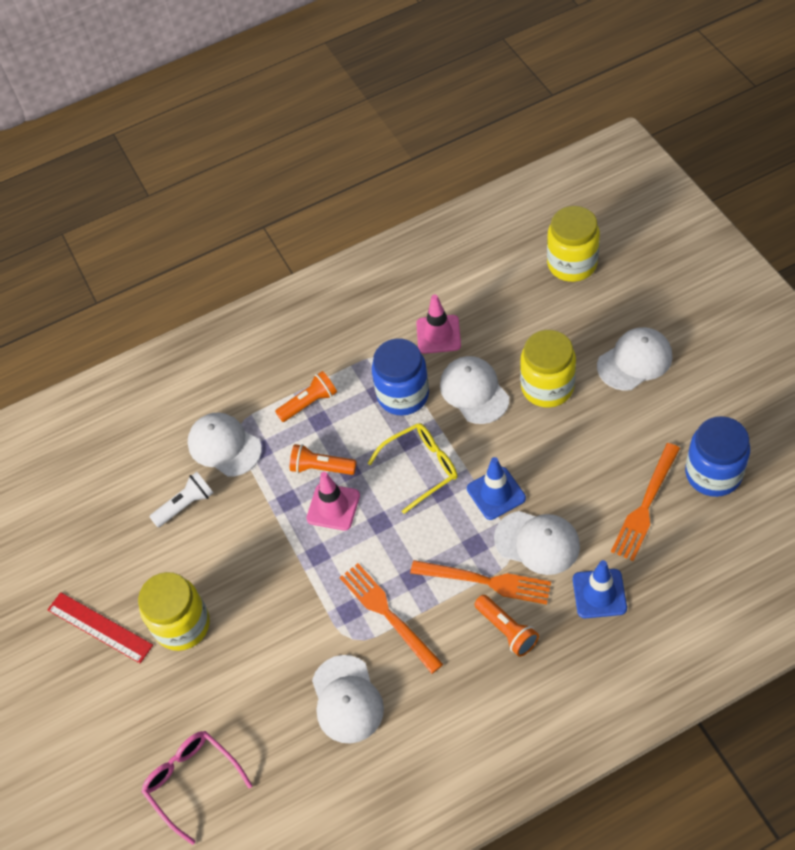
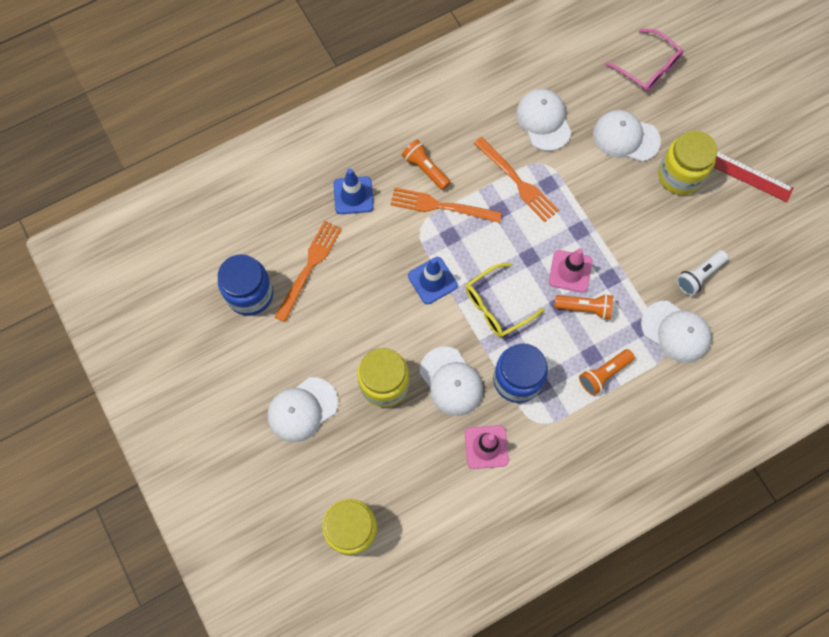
camera: 170 degrees right, 15 degrees up
(537, 542) = (399, 237): white cap -> white cap (625, 137)

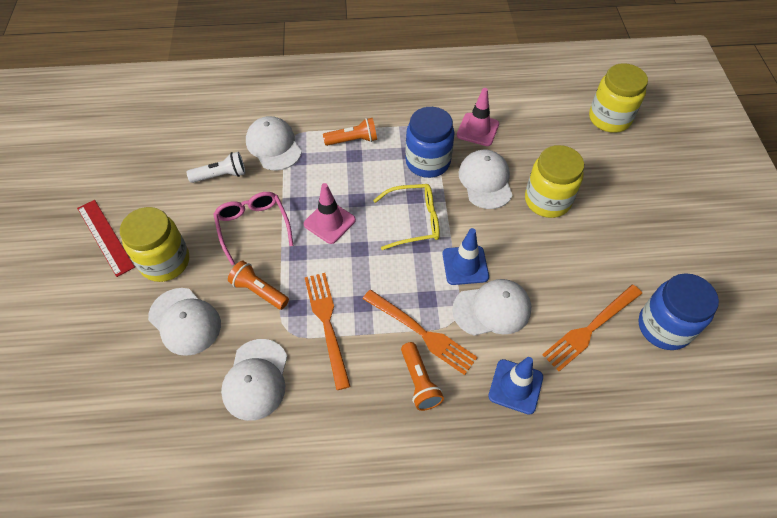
camera: 155 degrees left, 15 degrees down
(302, 409) = (631, 209): white cap -> white cap (492, 309)
(584, 308) = (336, 190): orange flashlight -> orange flashlight (259, 291)
(648, 67) = (96, 390): pink glasses -> pink glasses (253, 227)

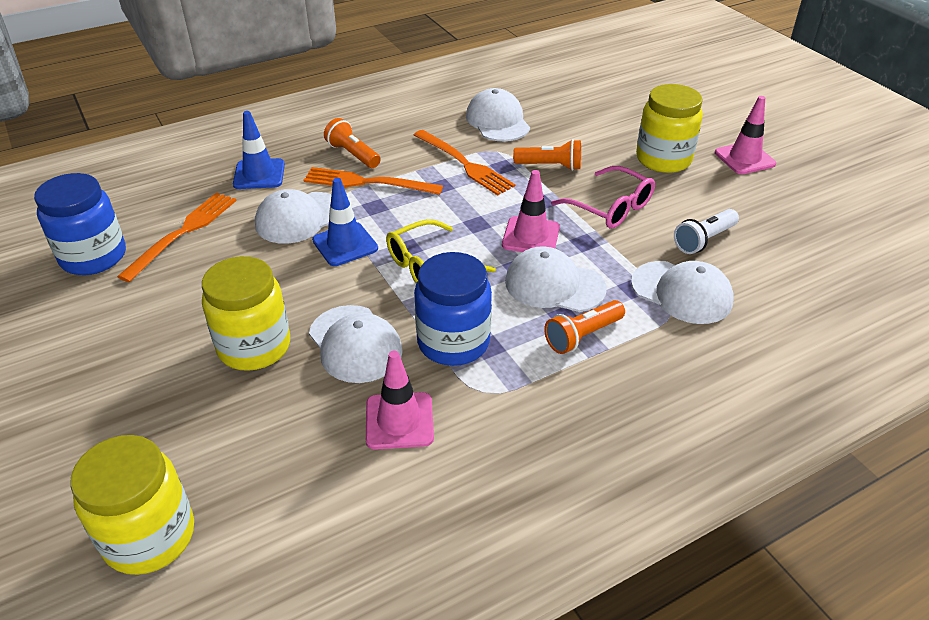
camera: 155 degrees right, 15 degrees down
(105, 237) = (744, 158): red ruler -> pink traffic cone
(185, 321) = (594, 132): white cap -> white cap (554, 285)

